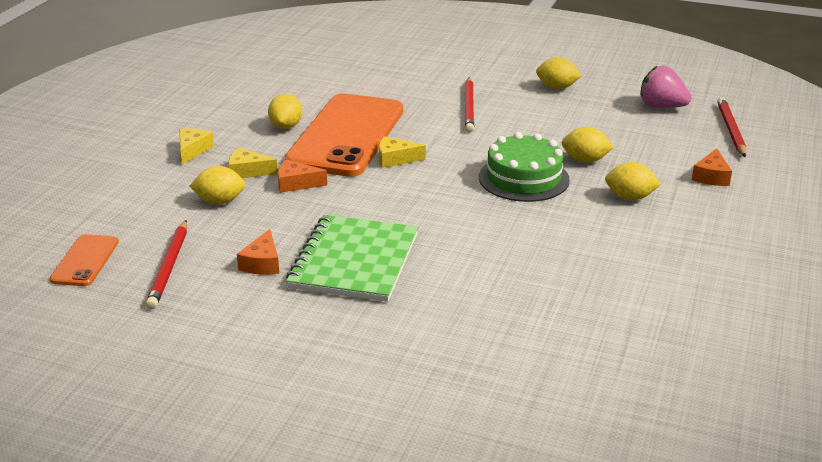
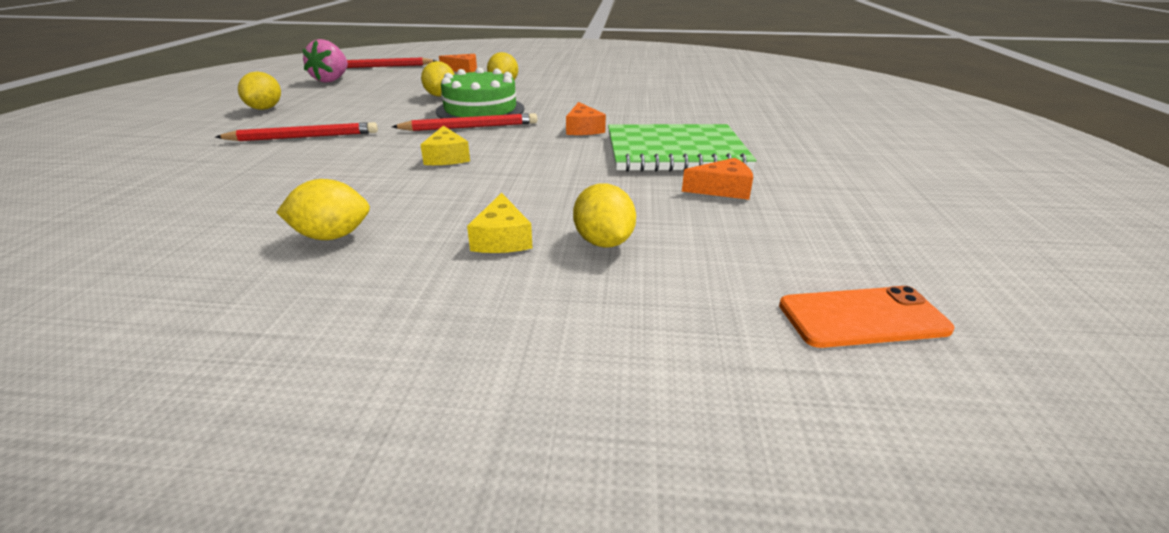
camera: 105 degrees left, 0 degrees up
(169, 267) = (792, 241): red pencil -> red pencil (469, 127)
(193, 150) = (428, 309): yellow cheese -> none
(296, 184) = (527, 200): orange cheese -> orange cheese (583, 129)
(346, 136) = (376, 189): orange phone -> none

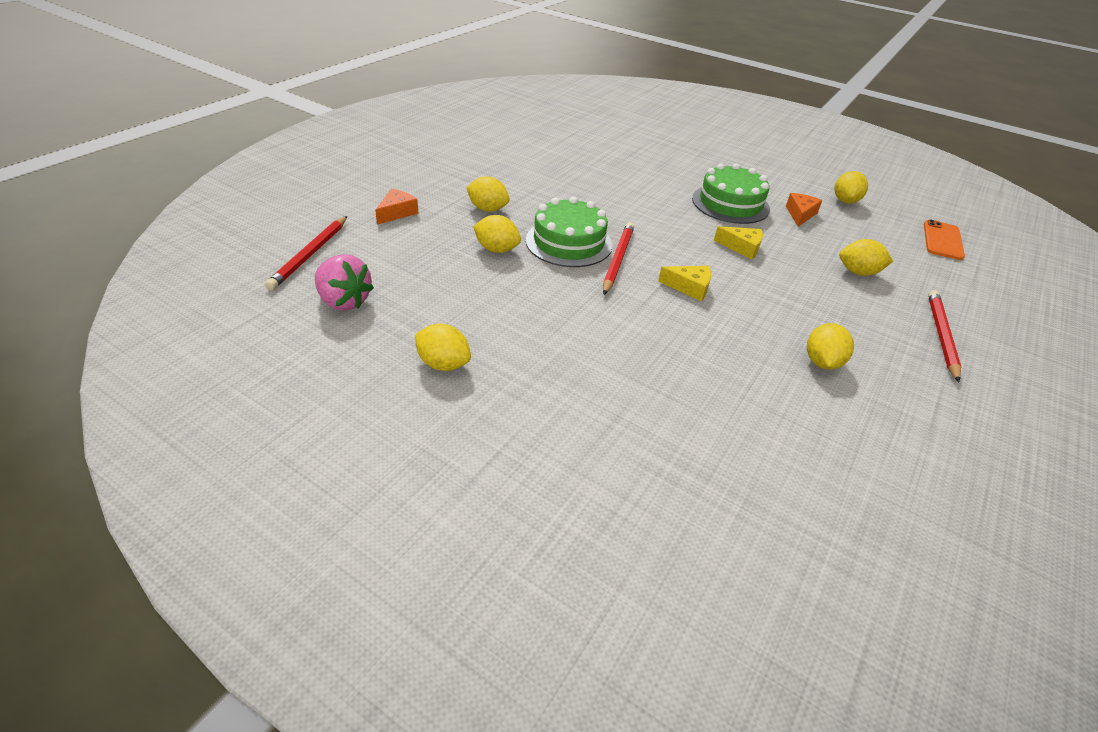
camera: 65 degrees left, 10 degrees up
(303, 137) = (582, 349): red pencil -> red pencil (941, 336)
(502, 239) = (844, 301): yellow cheese -> yellow cheese (742, 248)
(583, 129) = (659, 217): orange cheese -> none
(675, 152) = (730, 204): green notebook -> green cake
(836, 215) = (845, 201): none -> yellow lemon

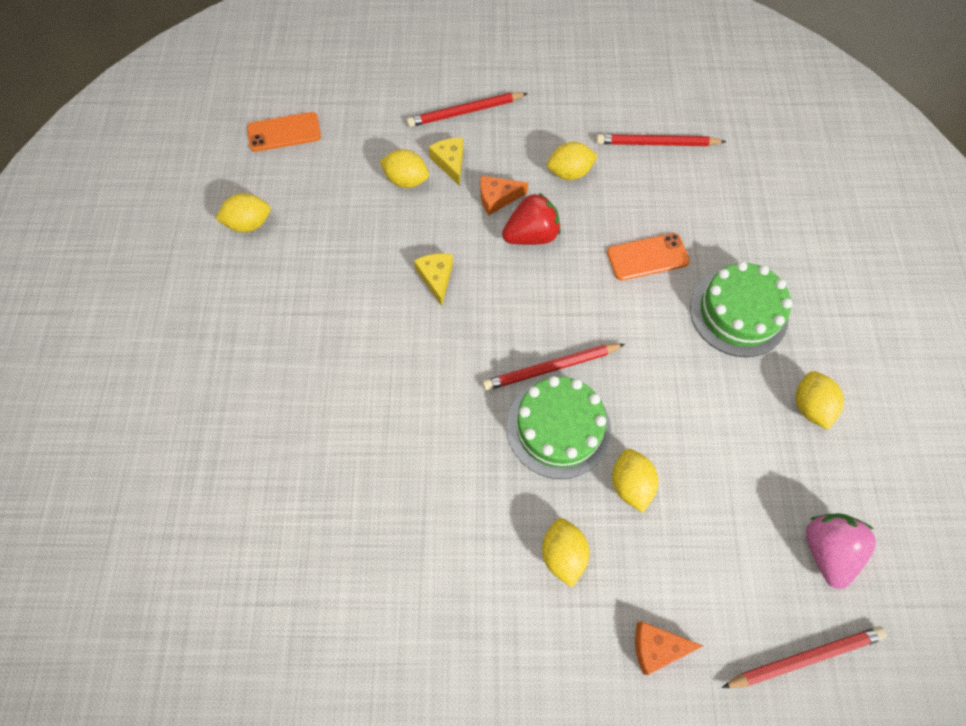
camera: 120 degrees left, 25 degrees up
(681, 358) = (647, 257): none -> orange phone
(689, 287) = (546, 291): yellow cheese -> yellow cheese (450, 162)
(730, 204) = (343, 322): green cake -> green cake (738, 312)
(755, 306) = (531, 235): none -> red strawberry
(800, 214) = (318, 253): orange cheese -> orange cheese (497, 198)
(837, 450) = (657, 143): none -> red pencil
(858, 272) = (406, 180): yellow lemon -> yellow lemon turned 45 degrees counterclockwise

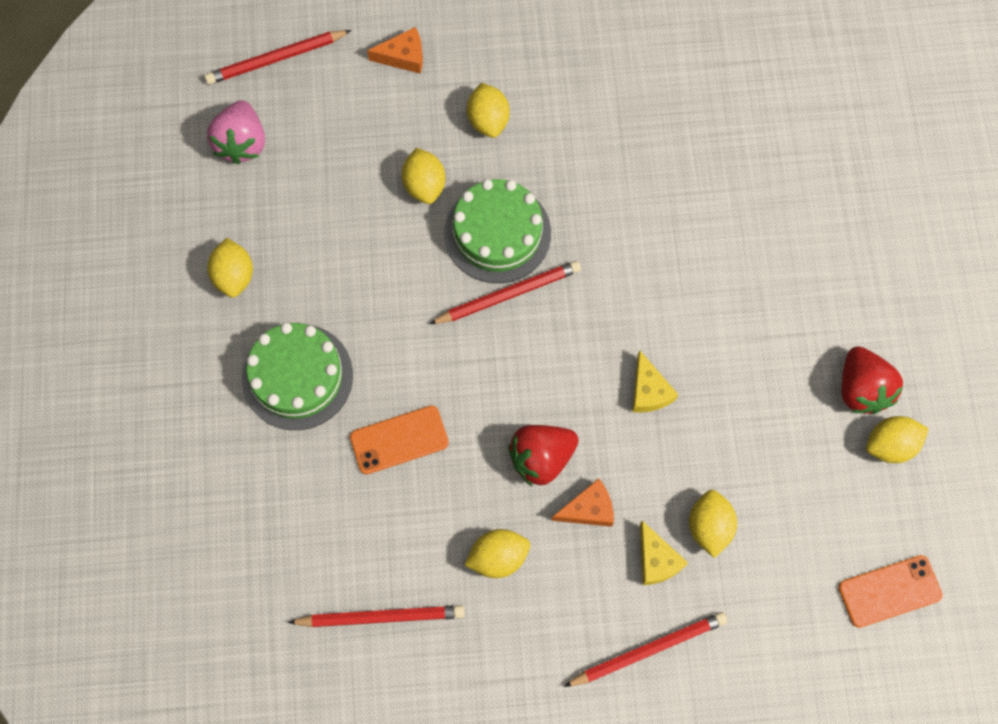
camera: 175 degrees right, 5 degrees up
(258, 266) = (861, 389): none -> red strawberry
(406, 180) = (709, 527): yellow lemon -> yellow lemon turned 75 degrees clockwise

